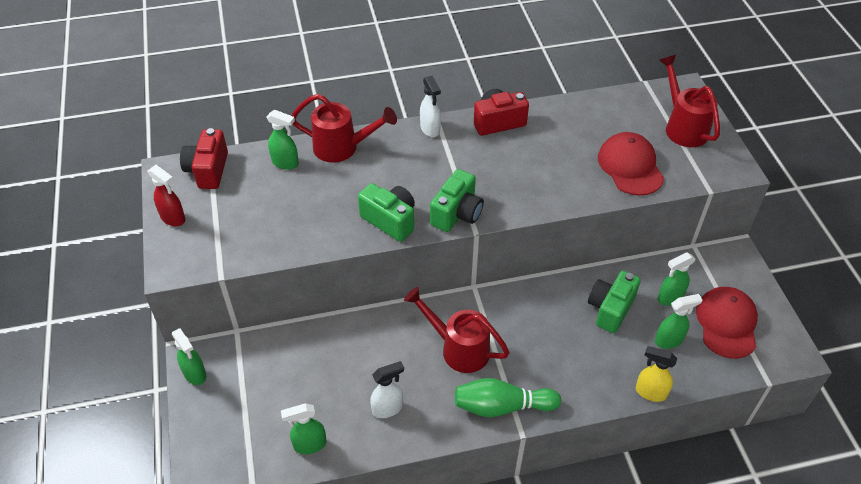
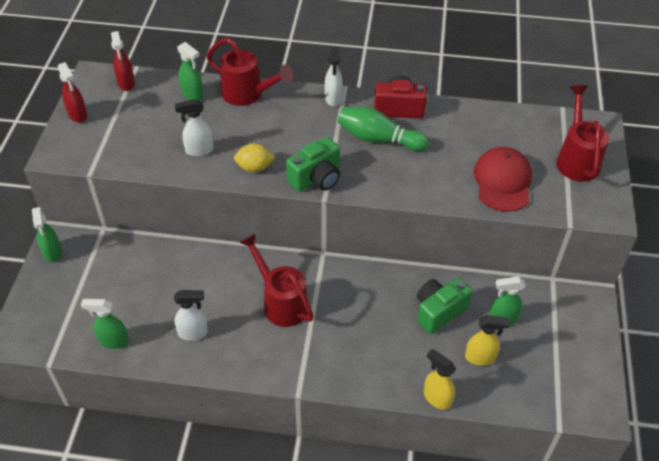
camera: 20 degrees right, 0 degrees up
(208, 170) = (126, 84): red camera -> red spray bottle
(324, 219) = (199, 150): none -> white spray bottle
(390, 220) = (254, 167): green camera -> yellow lemon
(502, 406) = (293, 364): green bowling pin -> green bowling pin (378, 139)
(669, 340) = (480, 357): green spray bottle -> yellow spray bottle
(726, 323) = (546, 360): red cap -> none

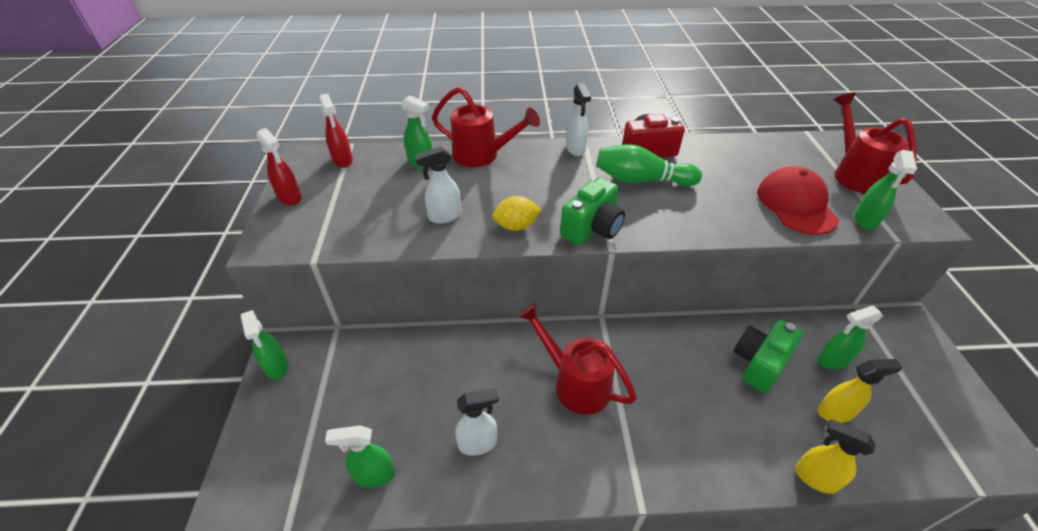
camera: 10 degrees left, 5 degrees down
(554, 205) = (865, 220): none -> green spray bottle

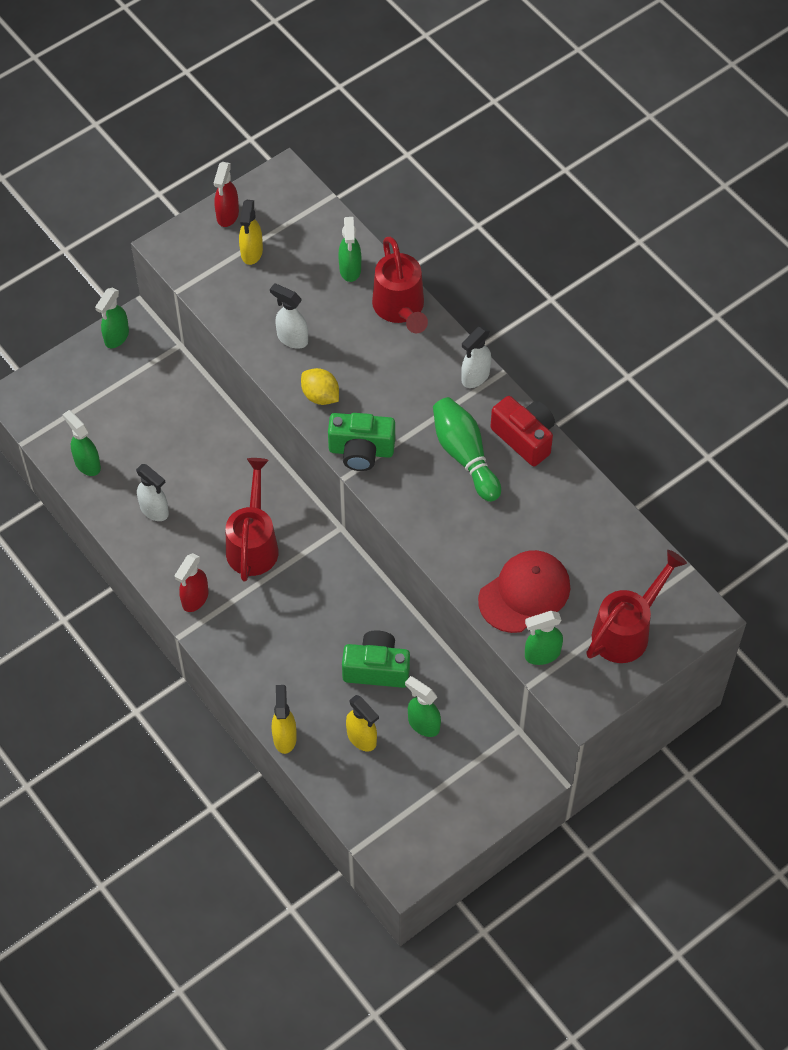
camera: 55 degrees right, 15 degrees up
(340, 201) = (251, 253): none -> yellow spray bottle
(343, 160) = (304, 210): red spray bottle -> red spray bottle (195, 599)

